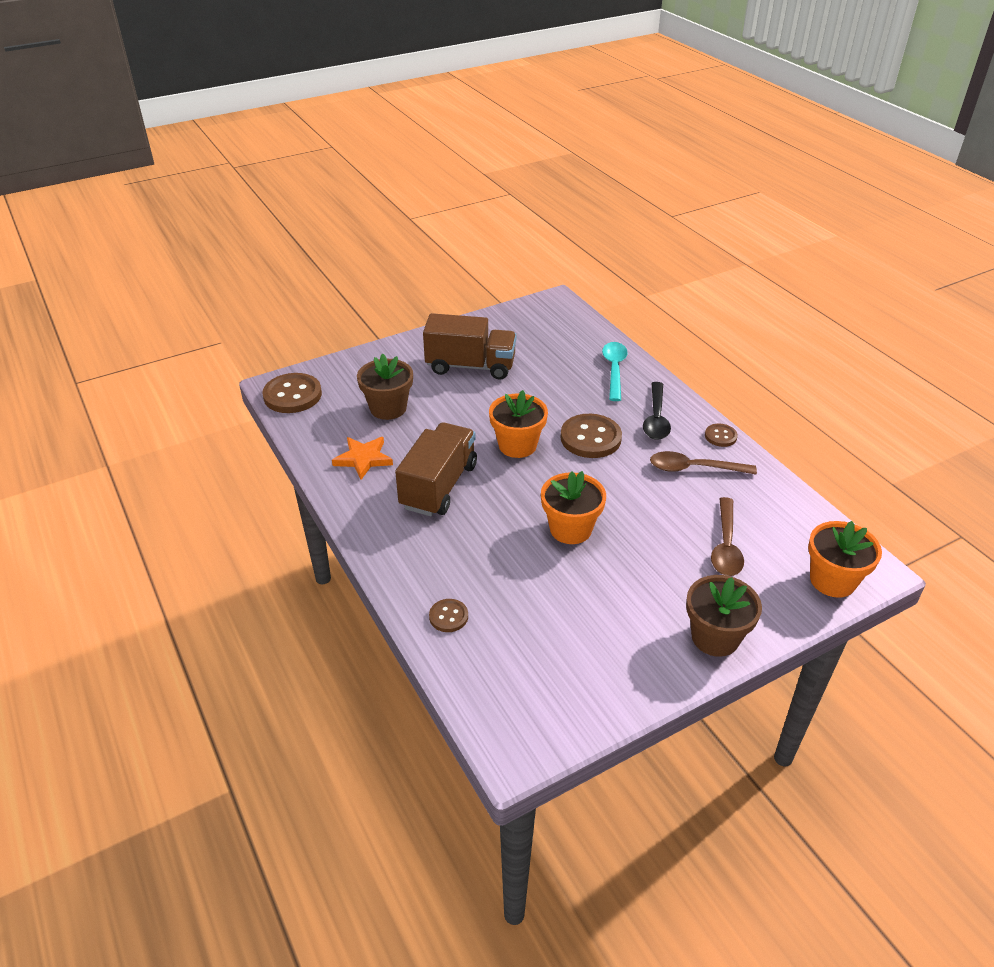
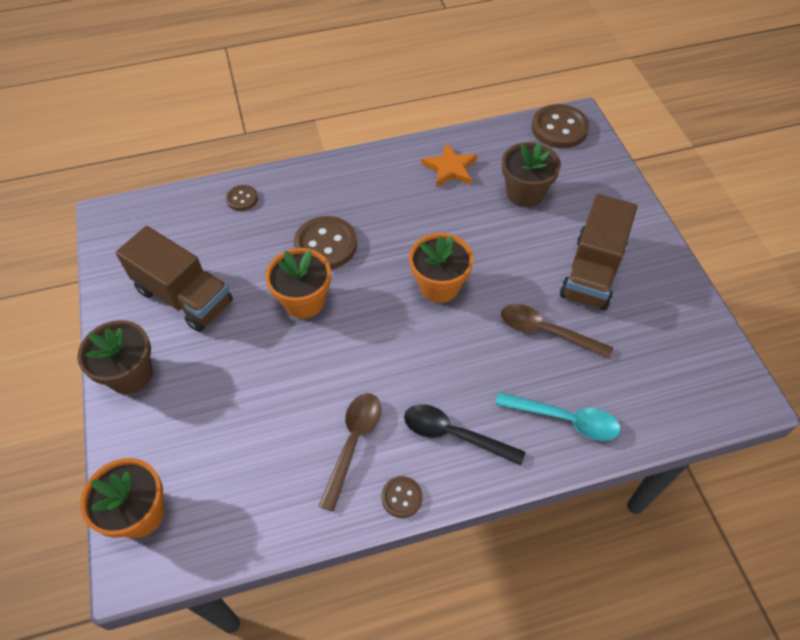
camera: 105 degrees right, 15 degrees up
(439, 486) = (396, 215): brown truck -> brown truck (184, 297)
(590, 438) = (434, 355): brown button -> brown button (325, 245)
(726, 546) = (229, 428): brown spoon -> brown spoon (546, 331)

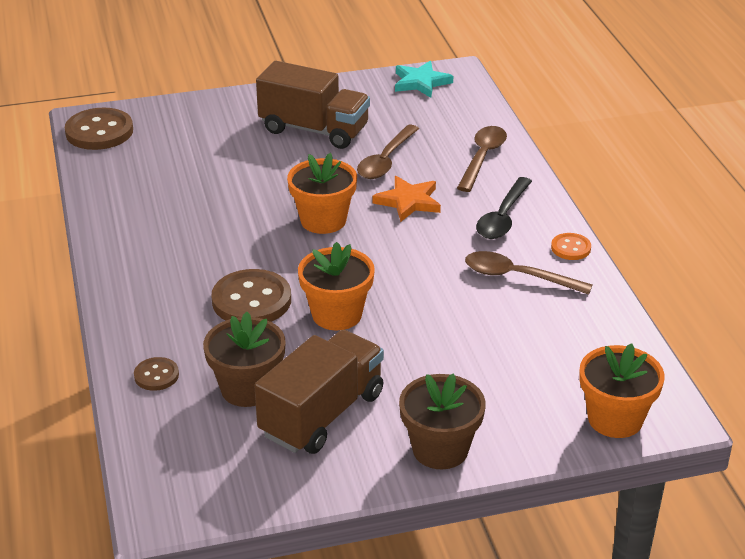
camera: 90 degrees left, 20 degrees down
(401, 497) = (570, 248): brown button -> orange button
(450, 168) = (144, 207): orange star -> orange star (408, 202)
(525, 193) = (197, 160): brown flower pot -> brown flower pot (247, 389)
(565, 419) = (482, 158): turquoise spoon -> brown spoon
(713, 362) = (421, 82): none -> turquoise star

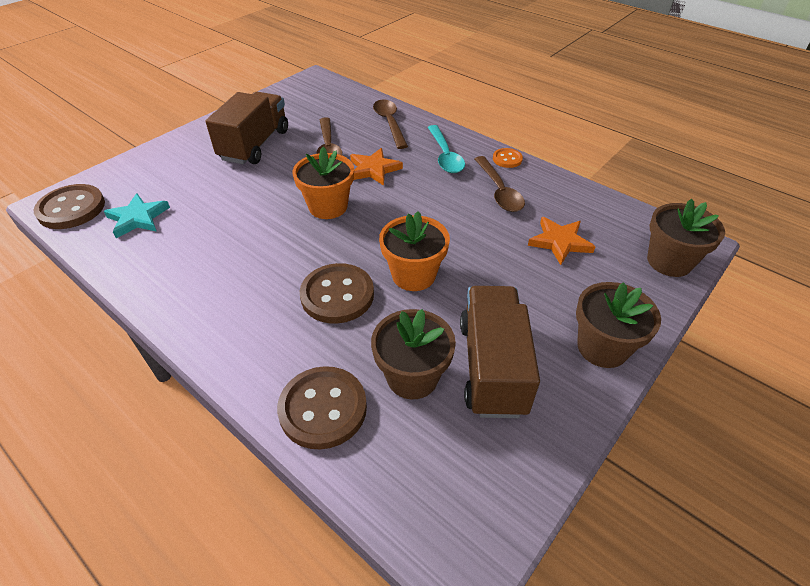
camera: 35 degrees left, 10 degrees up
(156, 375) = (323, 408): brown button -> brown button, size x1.91
(314, 130) = (255, 145): brown truck -> brown truck turned 60 degrees counterclockwise
(421, 82) = (298, 90): turquoise star -> turquoise star (138, 218)
(503, 217) = (445, 156): black spoon -> turquoise spoon
(517, 277) = (499, 191): brown spoon -> brown spoon turned 90 degrees counterclockwise
(519, 350) = (559, 242): none -> orange star
(615, 419) = (669, 261): orange flower pot -> brown flower pot

